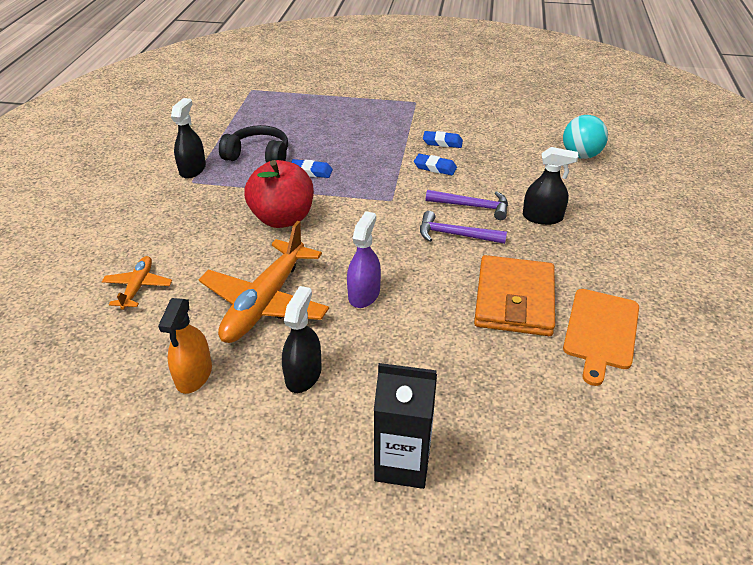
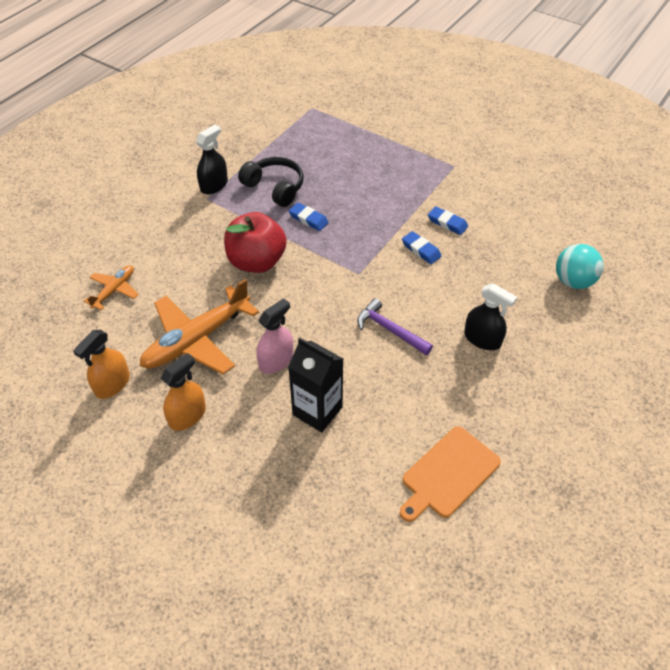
camera: 25 degrees right, 10 degrees up
(303, 374) = (187, 415): black spray bottle -> orange spray bottle
(364, 294) = (276, 361): purple spray bottle -> pink spray bottle
(402, 463) = (212, 519): black carton -> black carton (317, 411)
(472, 206) = (425, 304): purple hammer -> none
(514, 300) = (395, 414): orange wallet -> none

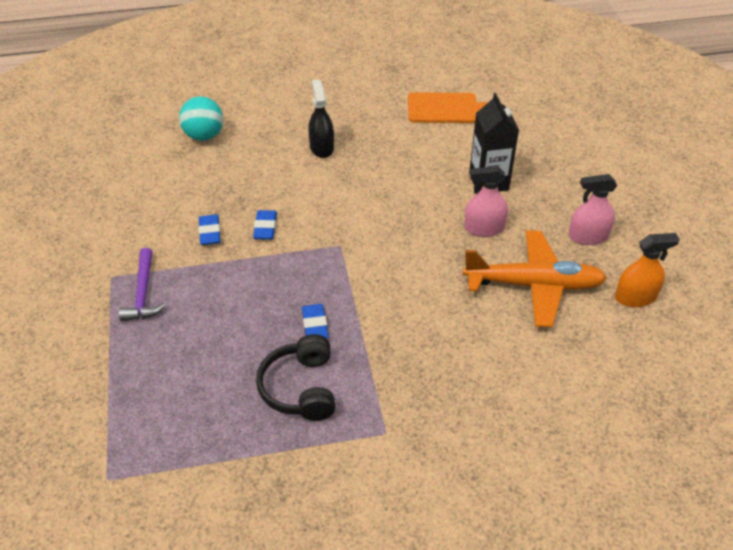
camera: 135 degrees left, 5 degrees down
(114, 290) = (577, 386): orange plane -> none
(187, 415) = (588, 236): orange spray bottle -> pink spray bottle
(214, 185) = (359, 445): black spray bottle -> none
(256, 261) = (412, 317): red apple -> none
(390, 330) = (374, 192): purple hammer -> purple hammer (143, 293)

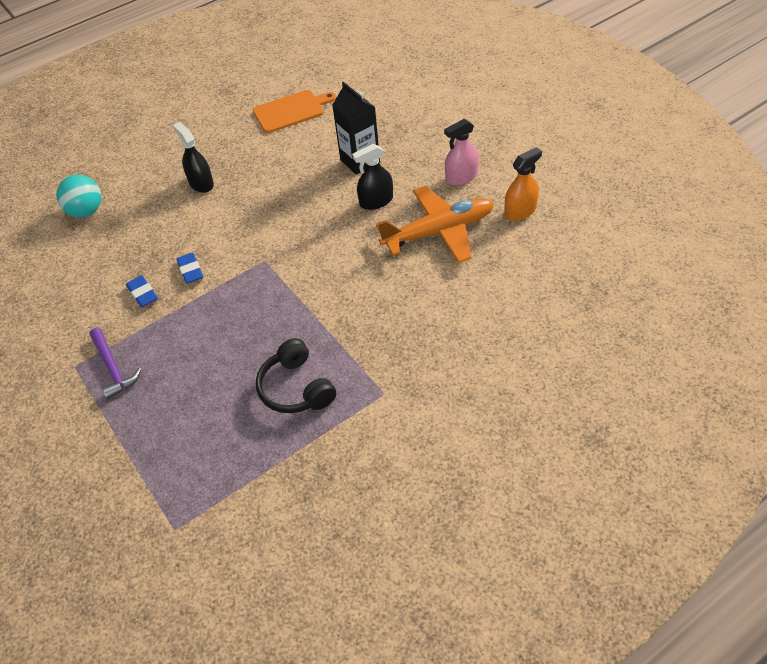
camera: 20 degrees left, 5 degrees up
(315, 325) = (279, 333): blue eraser -> none
(484, 228) = (376, 201): pink spray bottle -> black spray bottle

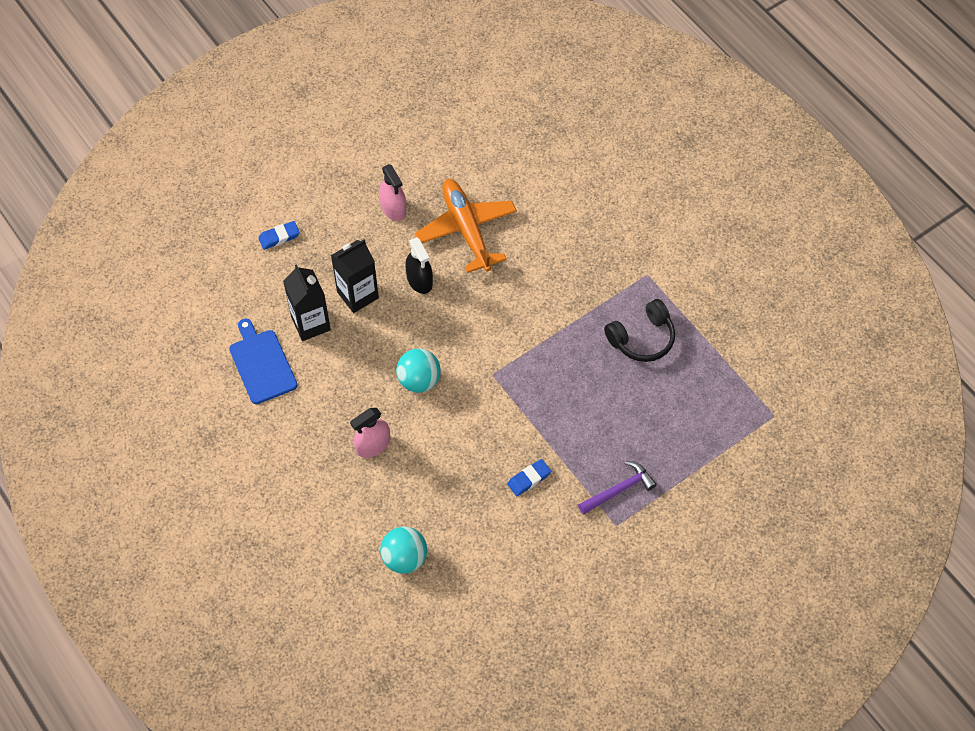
camera: 95 degrees left, 10 degrees up
(190, 270) = (501, 439): blue eraser -> blue eraser (279, 237)
(201, 183) = (373, 445): black spray bottle -> pink spray bottle
(263, 208) = (419, 380): none -> turquoise ball
(291, 111) = (262, 364): orange cutting board -> blue cutting board
(330, 135) = (311, 323): none -> black carton
(520, 211) = (445, 165): orange spray bottle -> none

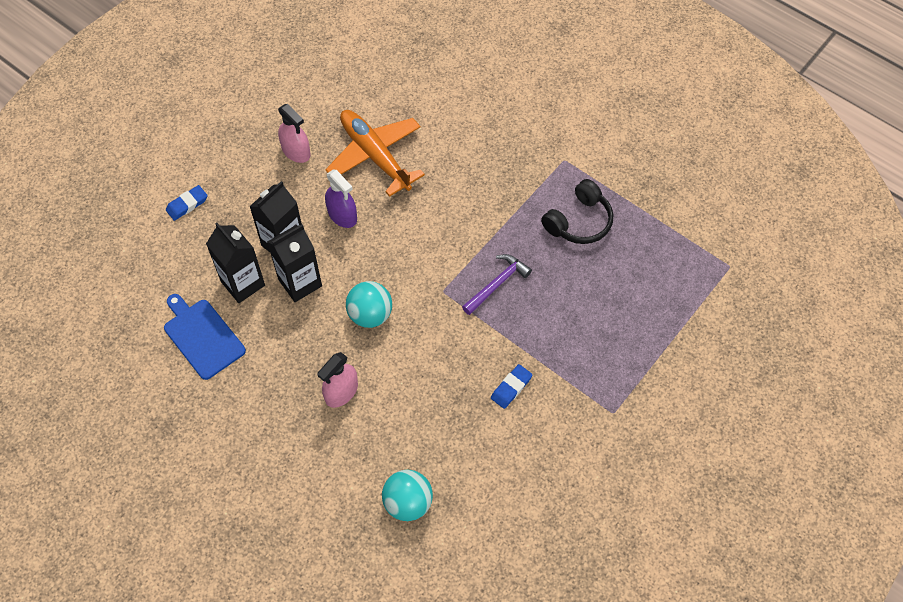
camera: 15 degrees left, 0 degrees up
(363, 335) = (300, 283): none -> black carton
(419, 280) = (342, 215): black spray bottle -> purple spray bottle
(619, 490) = (604, 376): purple hammer -> purple hammer (497, 284)

